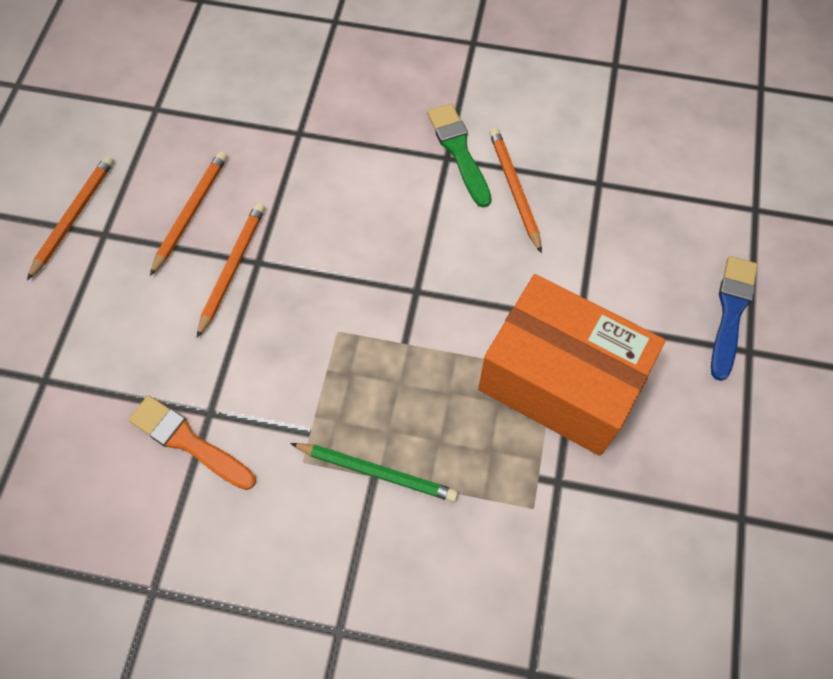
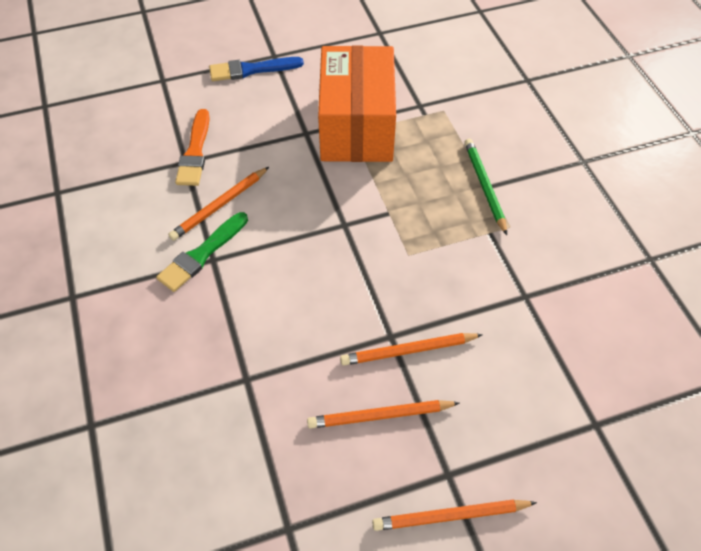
camera: 120 degrees left, 10 degrees down
(188, 442) = (553, 296): orange brush -> orange brush (195, 152)

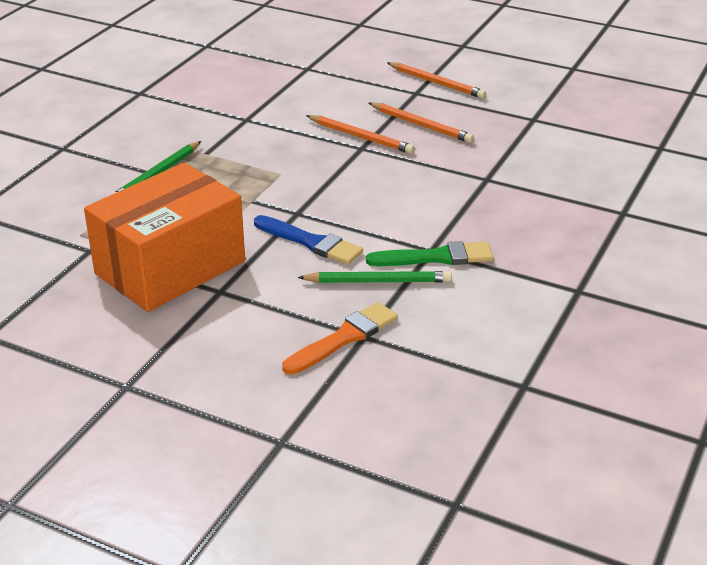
camera: 135 degrees left, 20 degrees down
(219, 205) = (378, 281): orange pencil -> green pencil
(251, 70) = (173, 385): blue brush -> blue brush (310, 242)

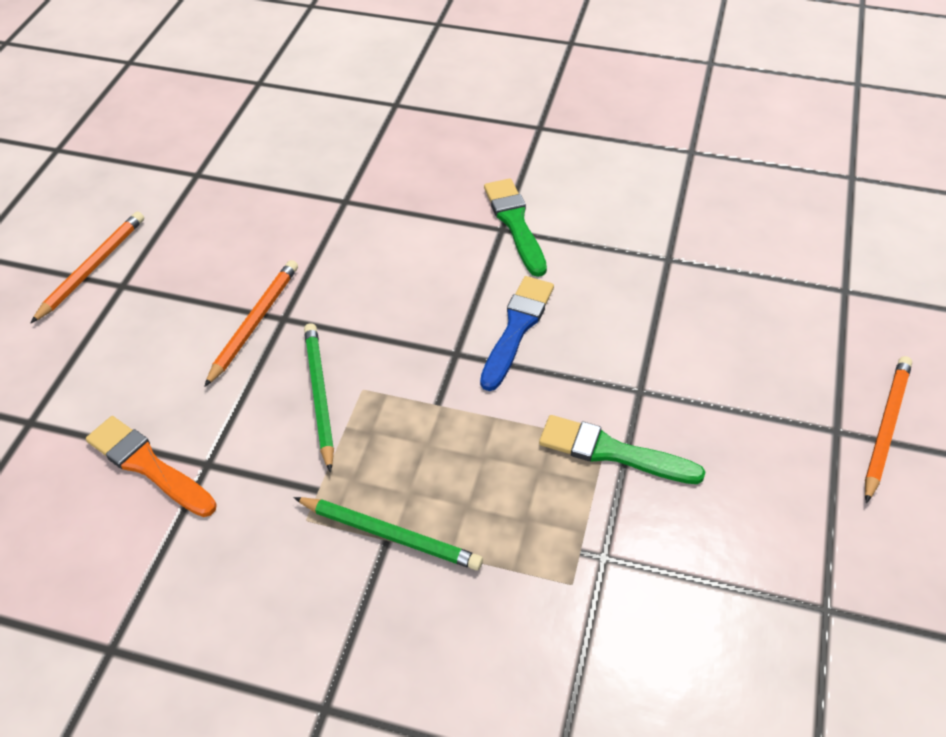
camera: 100 degrees left, 15 degrees up
(170, 267) = (612, 452): orange box -> green brush
(344, 338) = (678, 272): orange brush -> orange brush (148, 465)
(378, 281) = (573, 261): green pencil -> green pencil (319, 396)
(421, 125) = (218, 269): orange pencil -> orange pencil (885, 428)

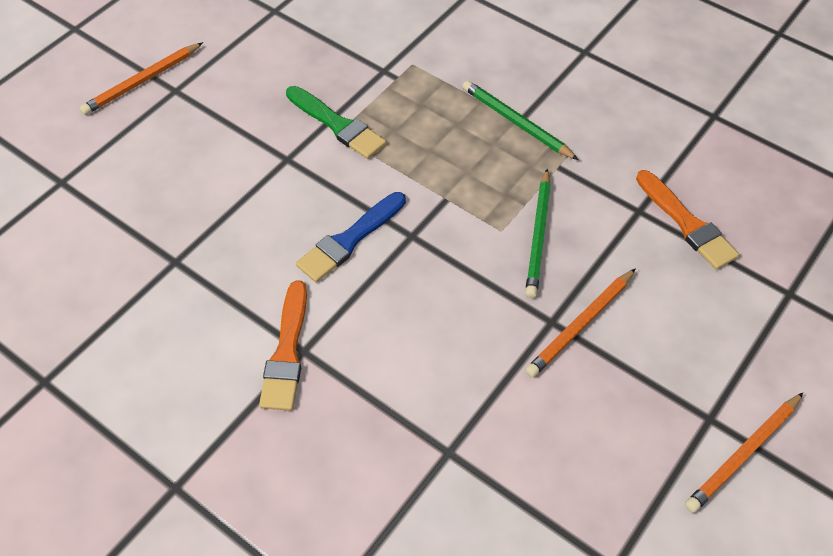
camera: 160 degrees left, 5 degrees up
(515, 223) = (287, 352): green brush -> orange brush

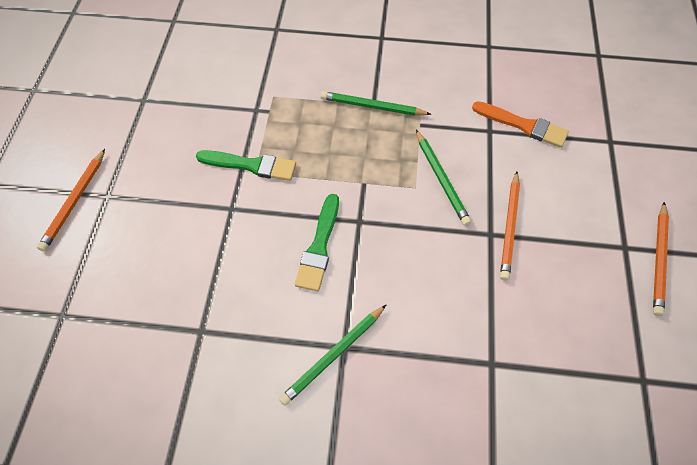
camera: 30 degrees left, 5 degrees up
(287, 352) = (333, 355): orange brush -> green pencil
(349, 240) = (319, 246): blue brush -> green brush

